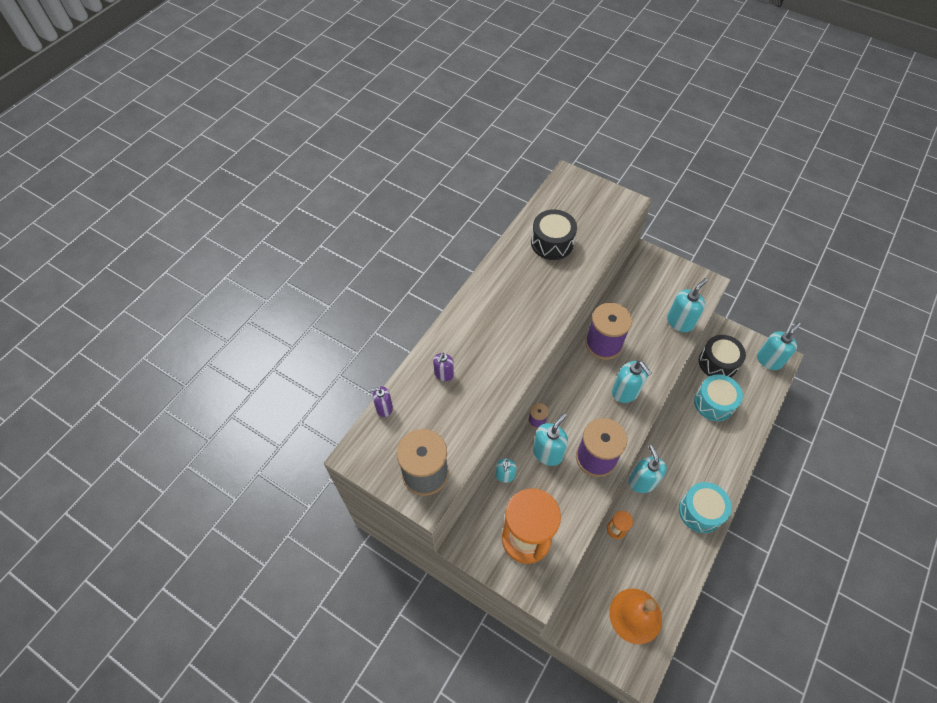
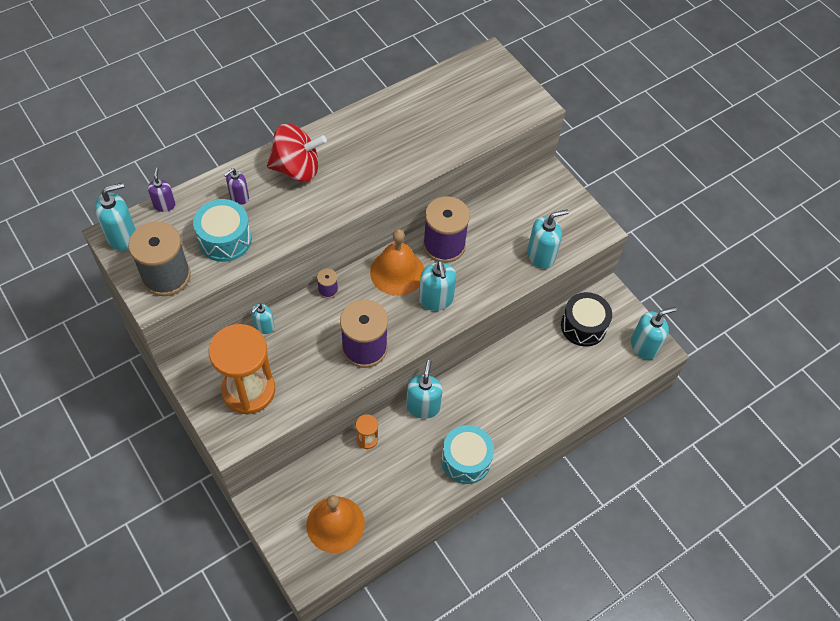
camera: 20 degrees right, 0 degrees up
(384, 408) = (164, 205): purple soap dispenser -> purple soap dispenser turned 75 degrees clockwise
(476, 329) = (297, 169): none -> red spinning top
(547, 453) = (319, 323): turquoise soap dispenser -> turquoise soap dispenser (122, 237)
(552, 243) = (427, 116): black drum -> none
(581, 381) = (397, 272): none -> orange bell
(714, 403) = (551, 363): turquoise drum -> turquoise drum (225, 239)

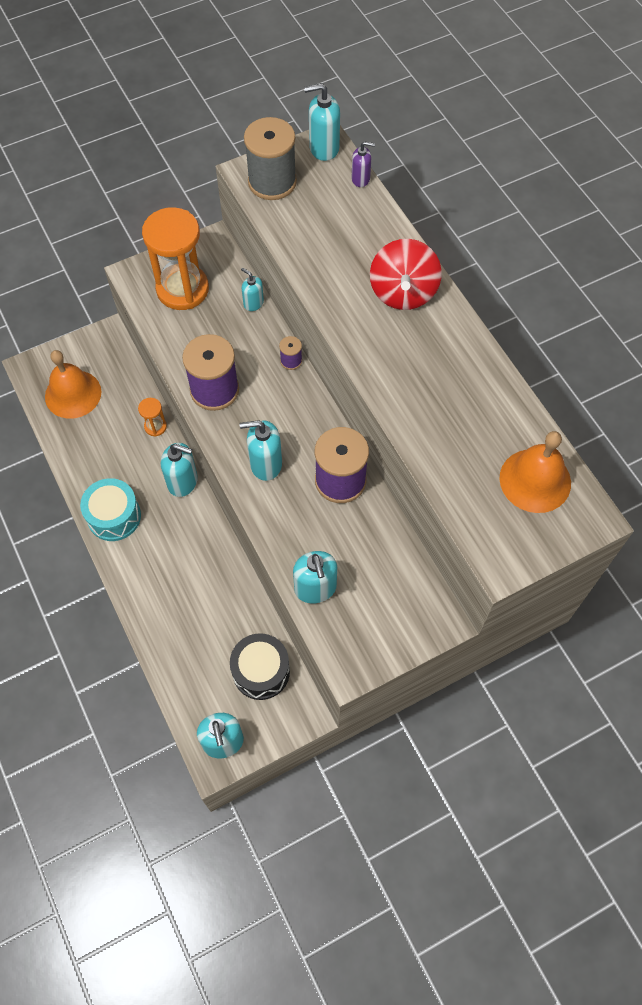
camera: 100 degrees right, 5 degrees up
(122, 237) = (323, 148): turquoise soap dispenser -> turquoise soap dispenser turned 105 degrees clockwise
(225, 239) = (311, 228): turquoise drum -> none
(239, 197) = (366, 240): purple soap dispenser -> none
(397, 272) = (307, 428): orange bell -> orange bell (535, 480)

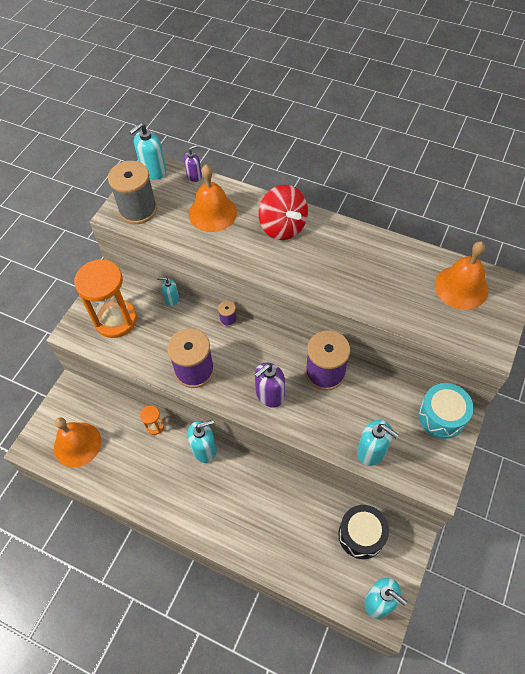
camera: 35 degrees left, 5 degrees down
(114, 516) = (177, 506): turquoise drum -> turquoise drum (442, 416)
(265, 464) = (270, 395): turquoise soap dispenser -> purple soap dispenser
(343, 231) = (212, 213): none -> orange bell

